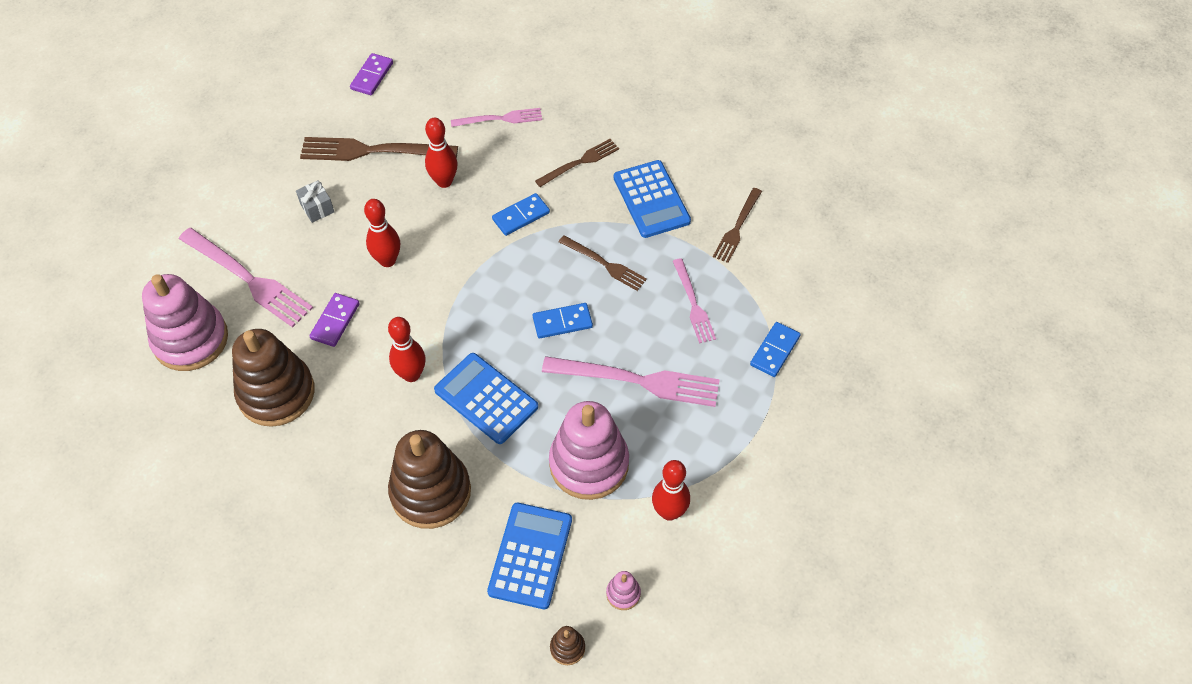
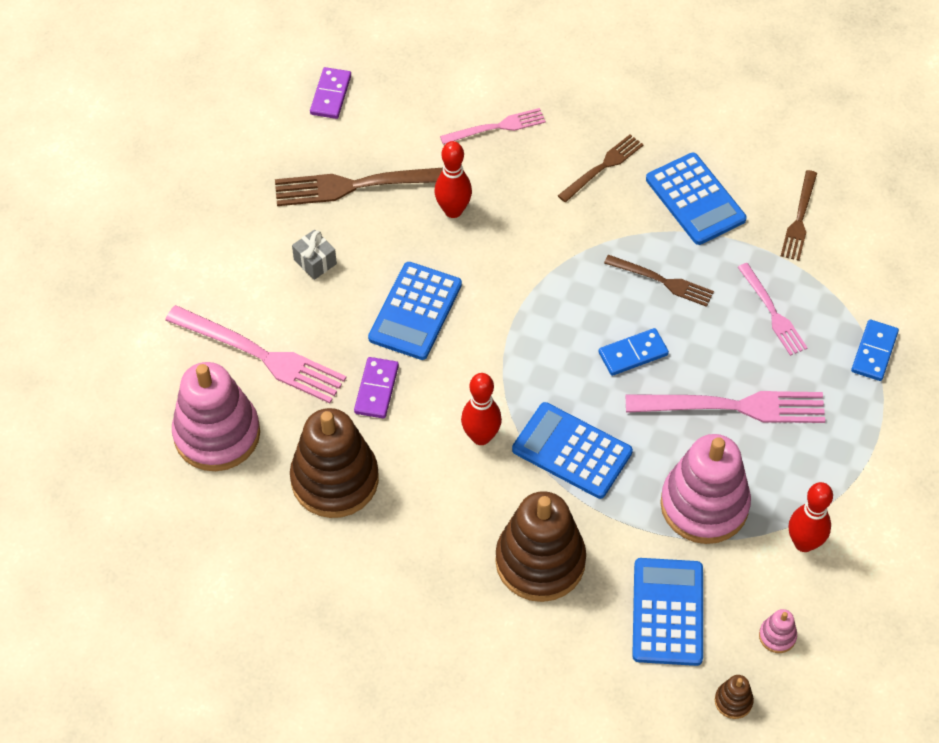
camera: 10 degrees left, 0 degrees up
(387, 260) = (415, 311): red bowling pin -> blue calculator
(521, 216) = (552, 239): blue domino -> none

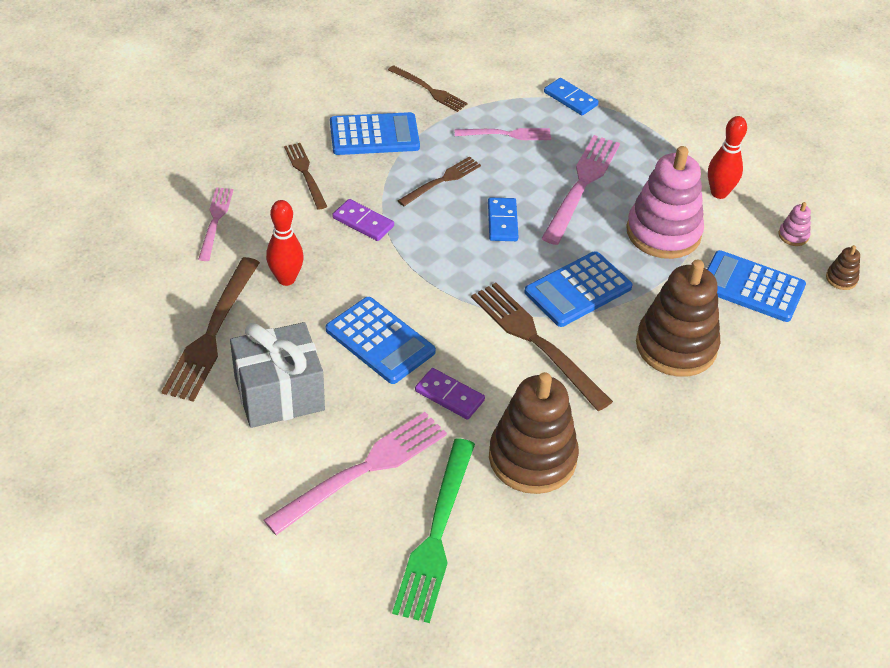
camera: 70 degrees left, 10 degrees down
(217, 434) = (436, 535): pink stacking toy -> green fork
(315, 262) = (279, 394): grey gift -> grey gift, size x2.22
(330, 95) = (89, 318): purple domino -> purple domino (363, 222)
(481, 436) = (536, 341): red bowling pin -> brown fork

